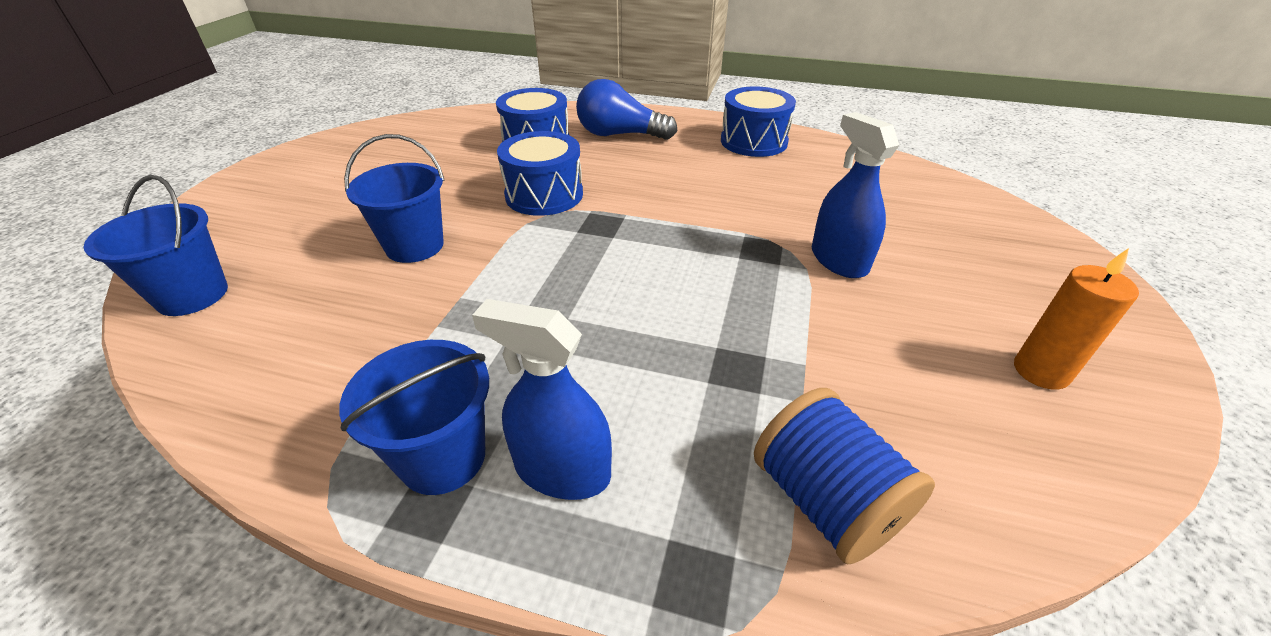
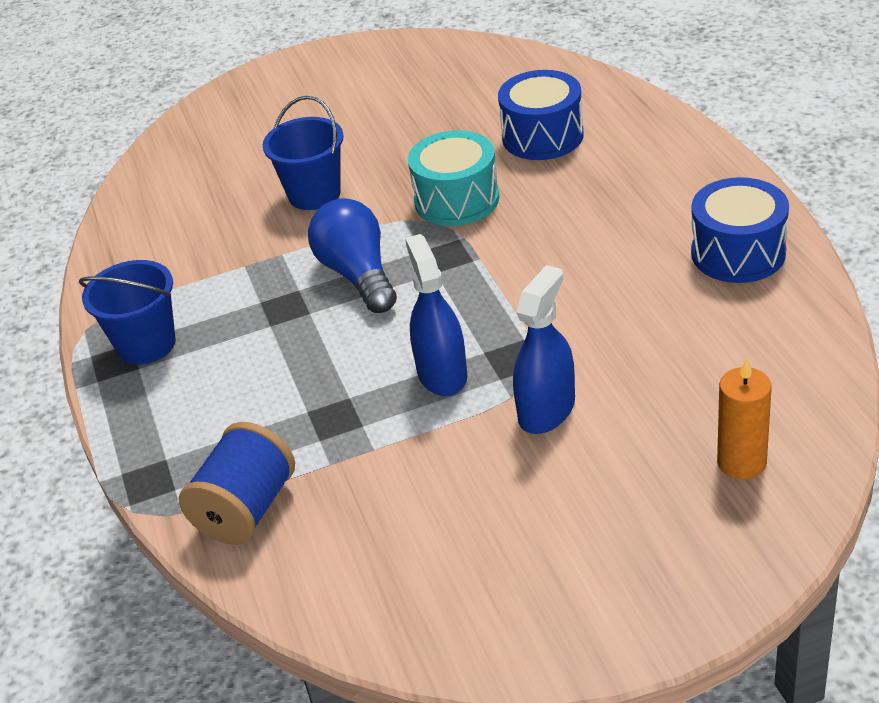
camera: 60 degrees right, 0 degrees up
(192, 295) = (174, 157): blue bucket -> none
(544, 195) = (456, 200): blue drum -> turquoise drum
(562, 470) = (176, 393): blue spray bottle -> blue spray bottle (442, 374)
(620, 135) = (629, 167): blue light bulb -> blue light bulb (358, 275)
(1041, 371) = (495, 581): orange candle -> orange candle (741, 462)

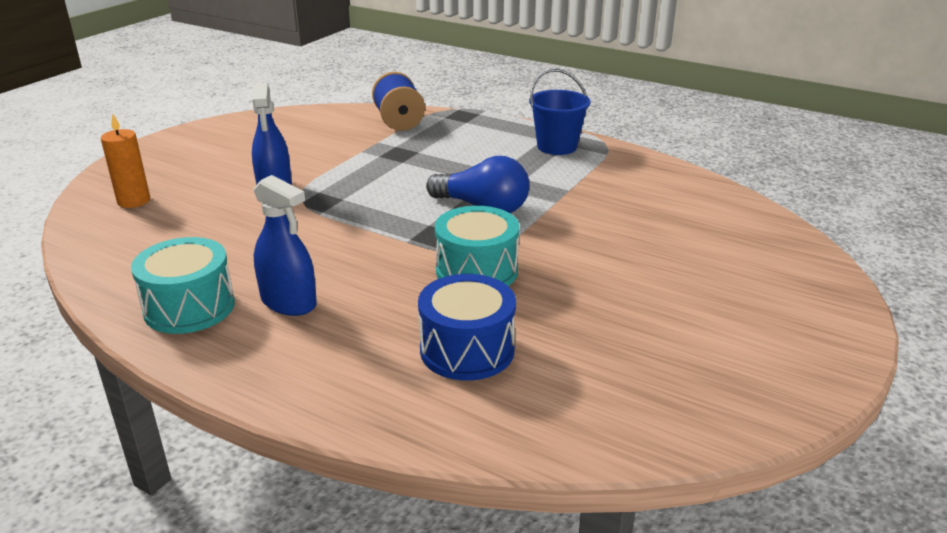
camera: 135 degrees right, 10 degrees down
(314, 194) = (598, 239): blue bucket -> none
(442, 374) = (358, 184): blue spray bottle -> blue spray bottle (288, 302)
(738, 253) = (189, 307): blue drum -> turquoise drum

